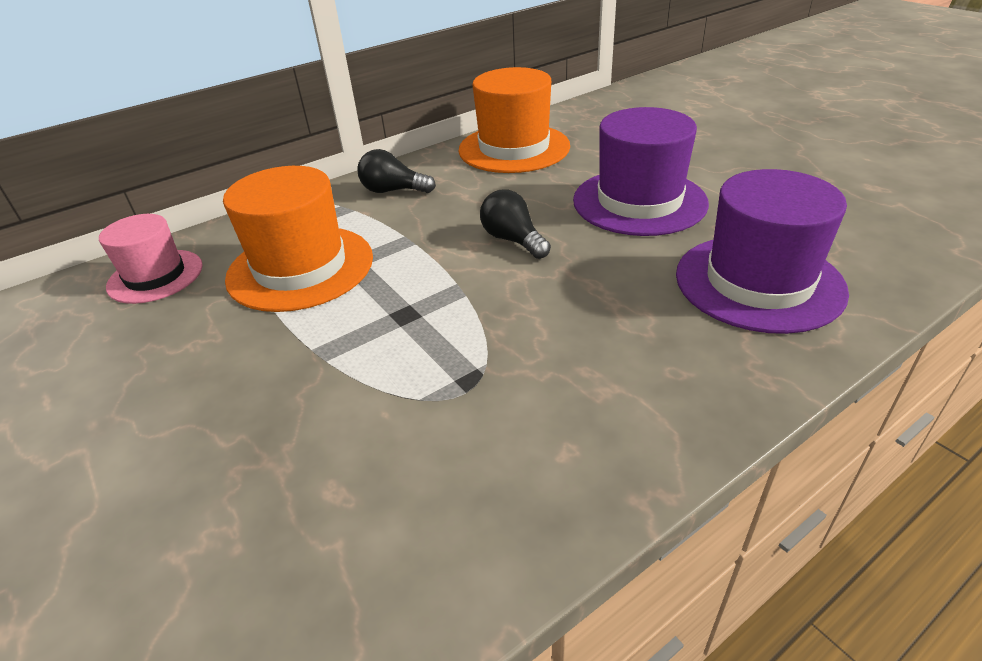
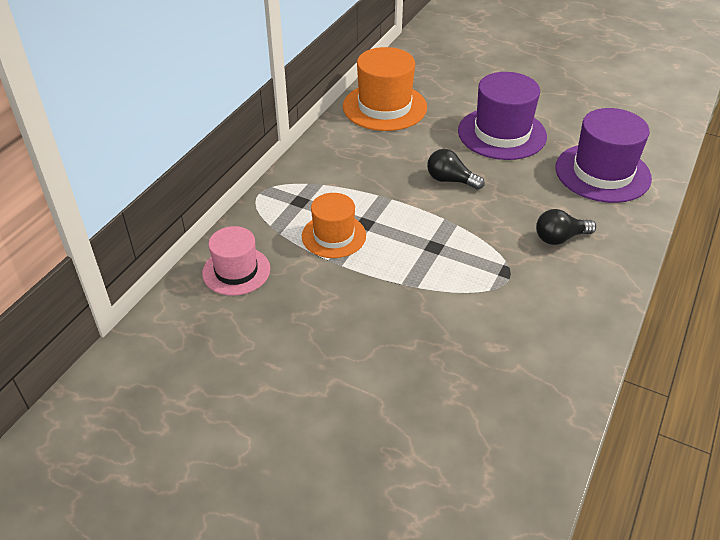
camera: 30 degrees left, 5 degrees up
(300, 267) = (333, 236): orange hat -> orange hat, size x0.63
(393, 190) = (333, 162): black light bulb -> black light bulb (560, 238)

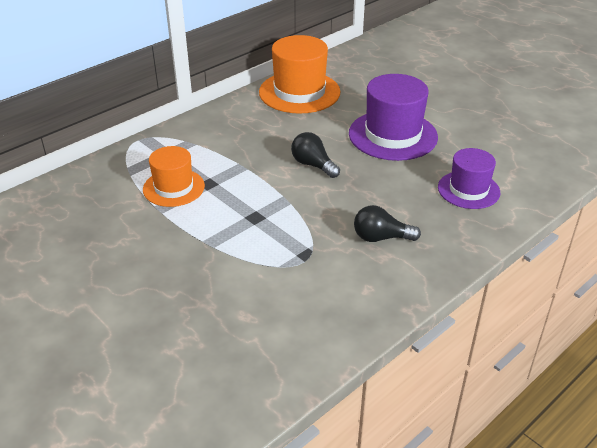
camera: 20 degrees right, 5 degrees down
(236, 271) = (72, 196): pink hat -> none
(602, 173) = (468, 190): purple hat -> purple hat, size x0.63

